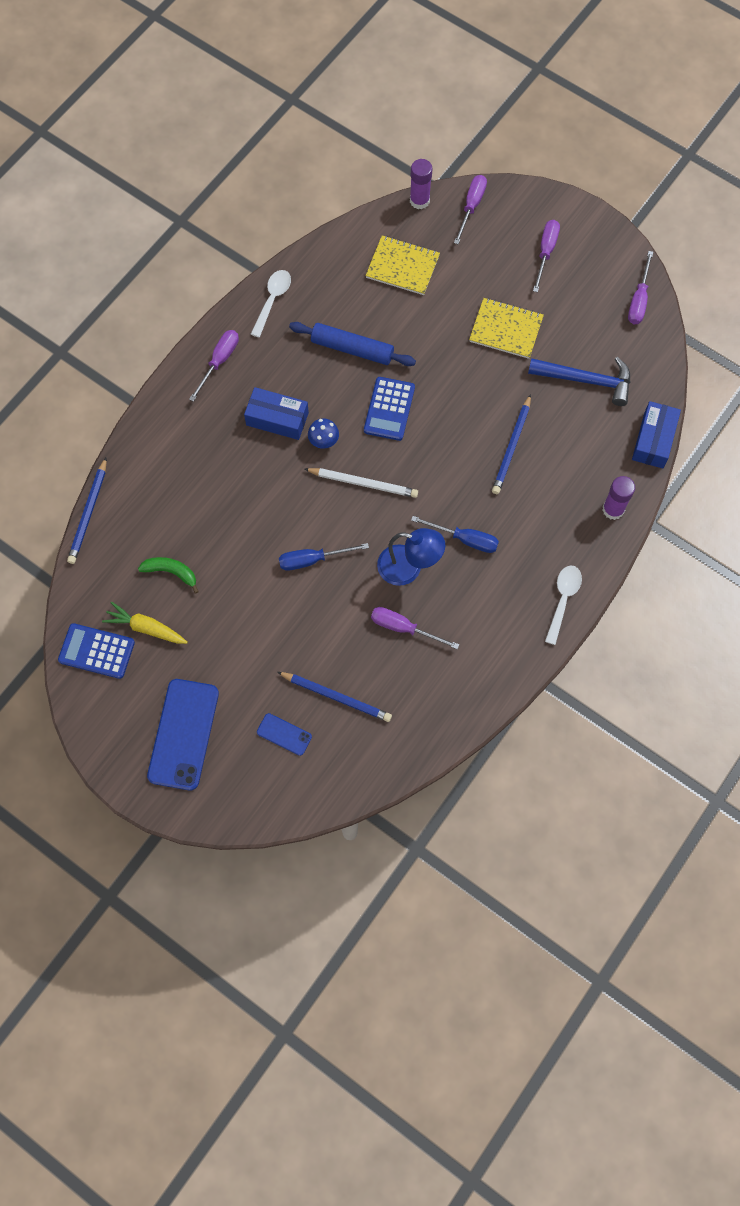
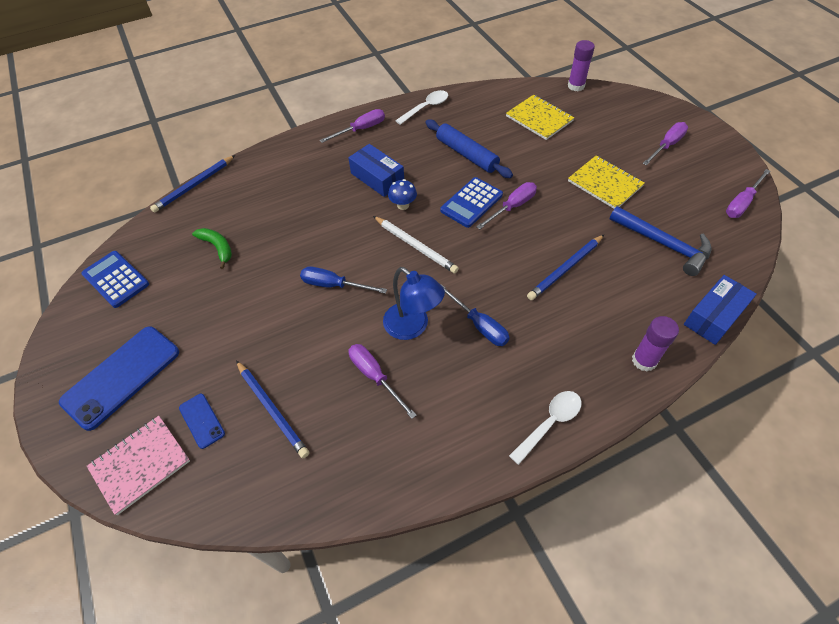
camera: 30 degrees right, 15 degrees down
(146, 628) = (165, 279): yellow carrot -> none
(260, 791) = (140, 464): none -> pink notebook
(471, 206) = (616, 101): purple screwdriver -> purple screwdriver (512, 207)

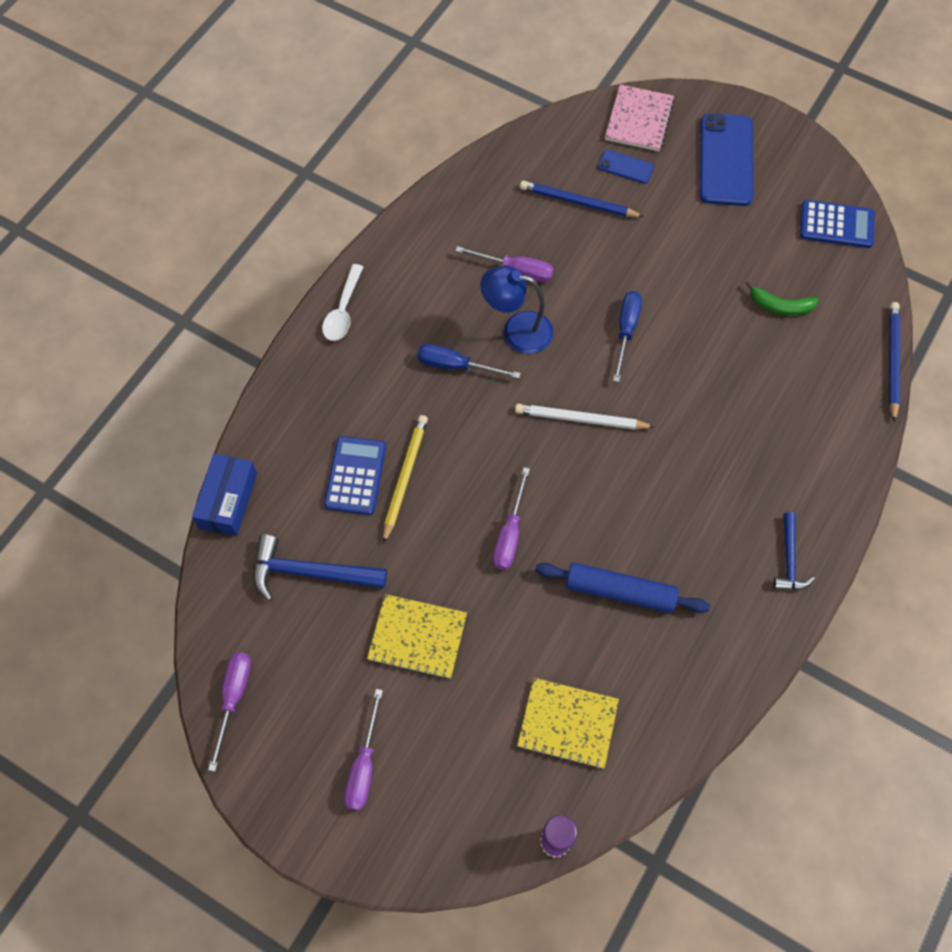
camera: 145 degrees right, 10 degrees up
(334, 285) = (626, 331): blue screwdriver -> blue screwdriver turned 60 degrees counterclockwise
(361, 129) = (789, 559): purple screwdriver -> blue hammer
(377, 178) = (699, 489): blue box -> none
(403, 205) = (636, 465): blue mushroom -> none
(426, 107) = (739, 654): white spoon -> none
(471, 203) = (561, 513): blue calculator -> blue calculator (355, 476)
(565, 269) = (404, 477): blue pencil -> yellow pencil
(644, 360) = (282, 412): purple glue stick -> none

